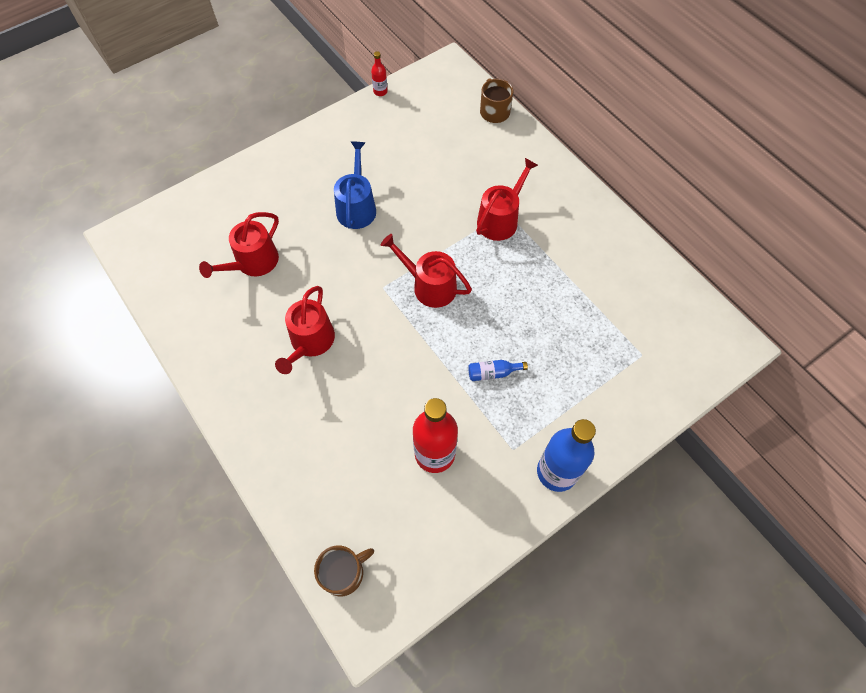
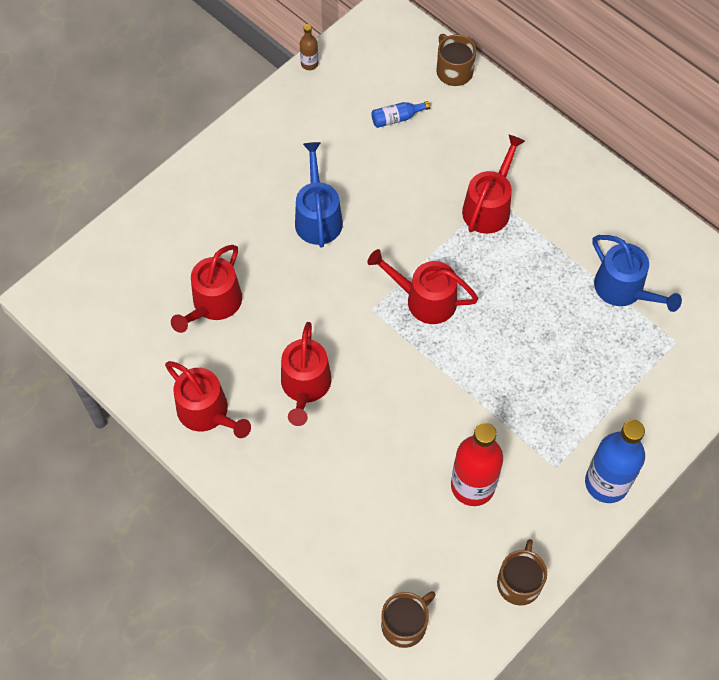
camera: 10 degrees left, 0 degrees up
(222, 351) = (207, 412): none -> red watering can
(380, 92) = (309, 64): red bottle -> brown bottle
(458, 551) = (519, 582): none -> brown mug
(493, 373) = (517, 388): blue bottle -> blue bottle (397, 118)
(603, 303) = (624, 289): none -> blue watering can

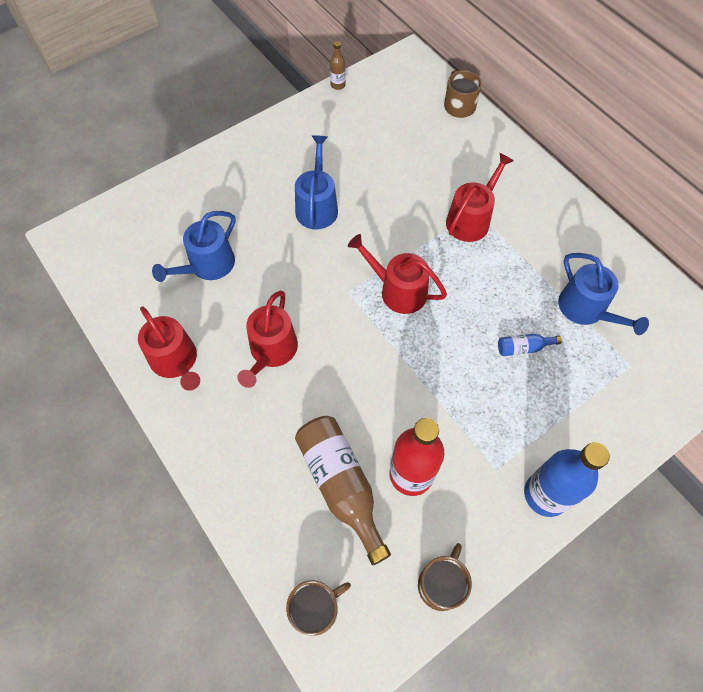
camera: 10 degrees right, 0 degrees up
(213, 304) = (207, 265): red watering can -> blue watering can
(397, 118) = (403, 136): blue bottle -> blue bottle (523, 348)
(405, 508) = (341, 485): none -> brown bottle

